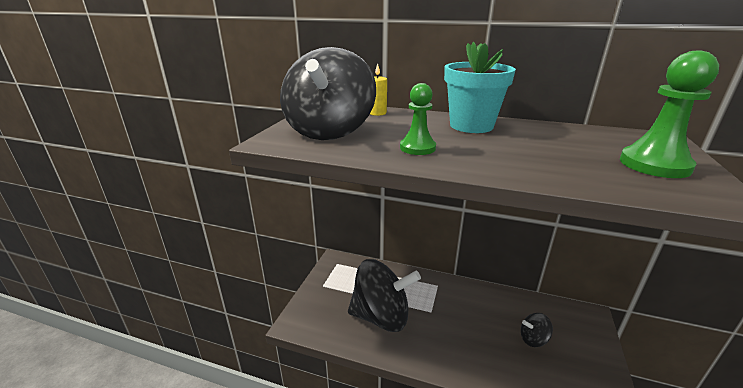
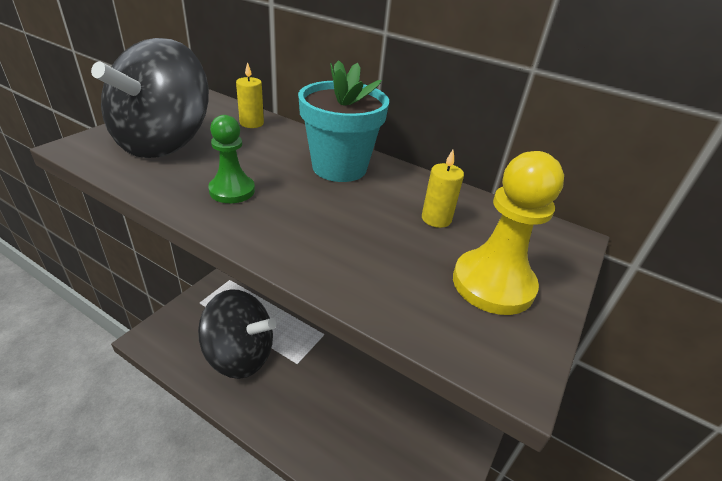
camera: 10 degrees right, 10 degrees up
(533, 339) = (391, 427): black spinning top -> none
(571, 140) = (436, 219): none -> yellow candle
(654, 165) = (493, 284): green pawn -> yellow pawn

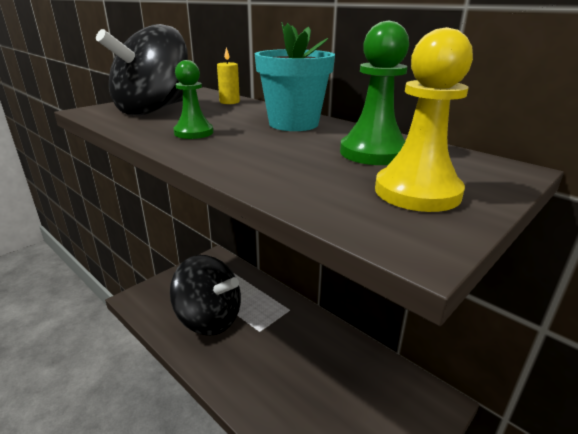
camera: 15 degrees right, 10 degrees down
(436, 219) = (373, 153): yellow candle -> green pawn

